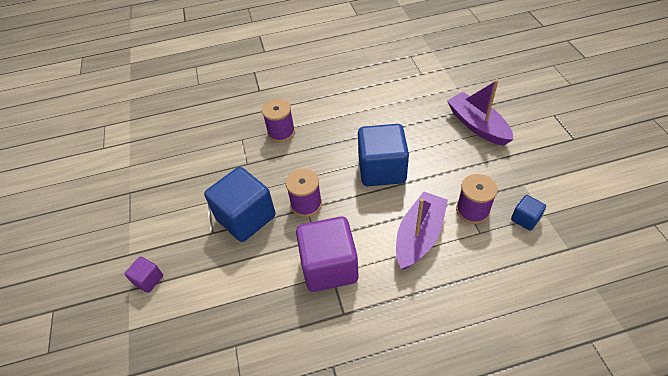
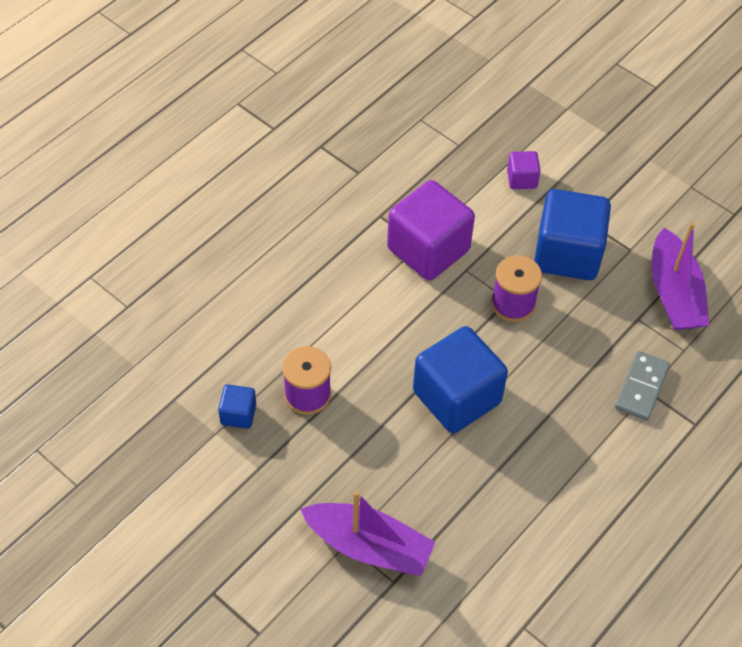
camera: 140 degrees right, 5 degrees up
(148, 280) = (599, 150): purple cube -> purple cube (521, 179)
(281, 132) = (641, 387): purple spool -> grey domino
(419, 236) = (353, 330): purple boat -> purple boat (674, 293)

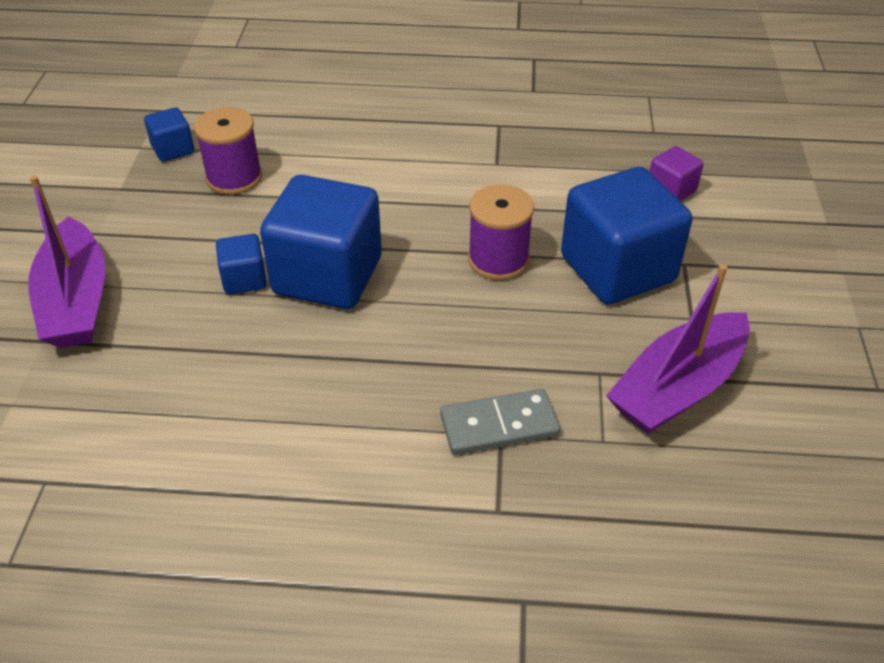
camera: 55 degrees right, 10 degrees down
(423, 443) = (244, 279): none -> blue cube
(428, 249) = (496, 171): purple cube -> none

